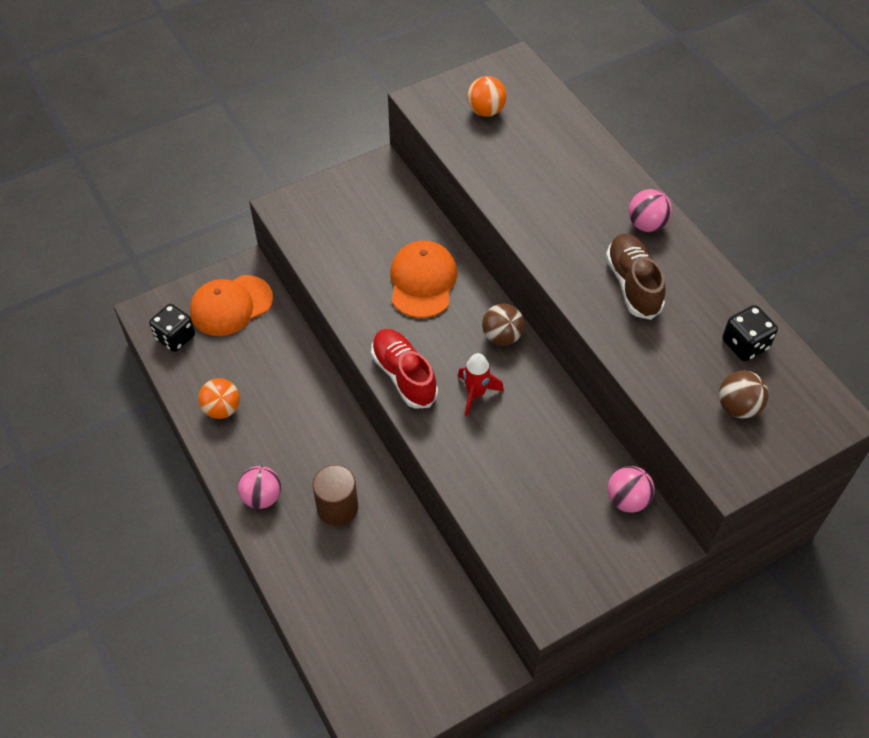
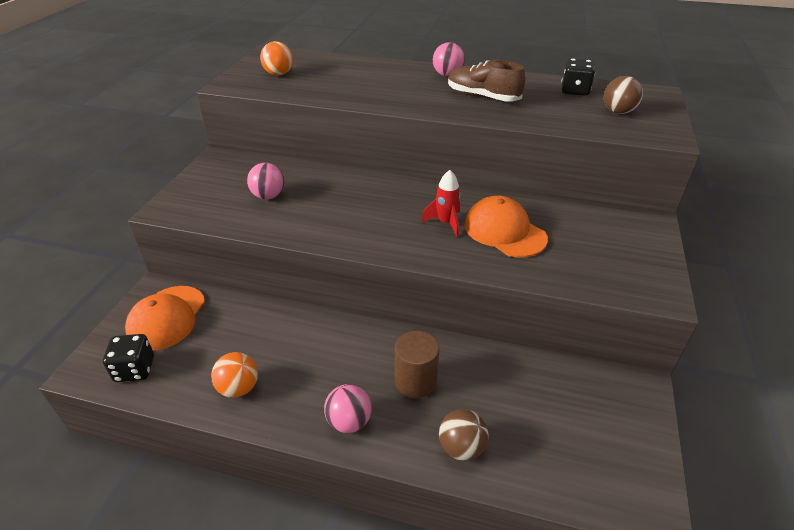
camera: 45 degrees left, 15 degrees down
(404, 376) = (386, 243): red shoe -> none
(422, 281) = (327, 192): orange cap -> orange cap (504, 231)
(502, 336) = (417, 189): brown ball -> brown ball (461, 447)
(627, 500) = (604, 215): pink ball -> pink ball (268, 196)

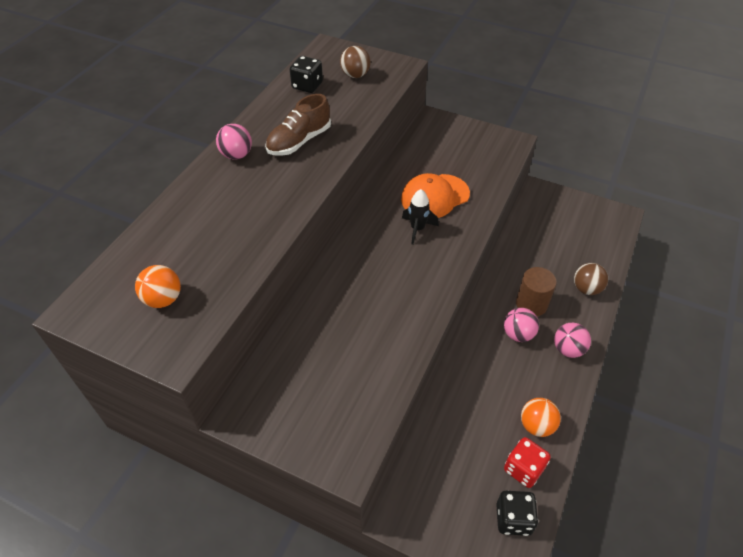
camera: 80 degrees left, 10 degrees up
(167, 318) = (445, 498): orange cap -> none
(187, 377) = (523, 469): none -> red dice
(268, 196) = (343, 360): pink ball -> pink ball (518, 334)
(446, 223) = (417, 229): red rocket -> black rocket

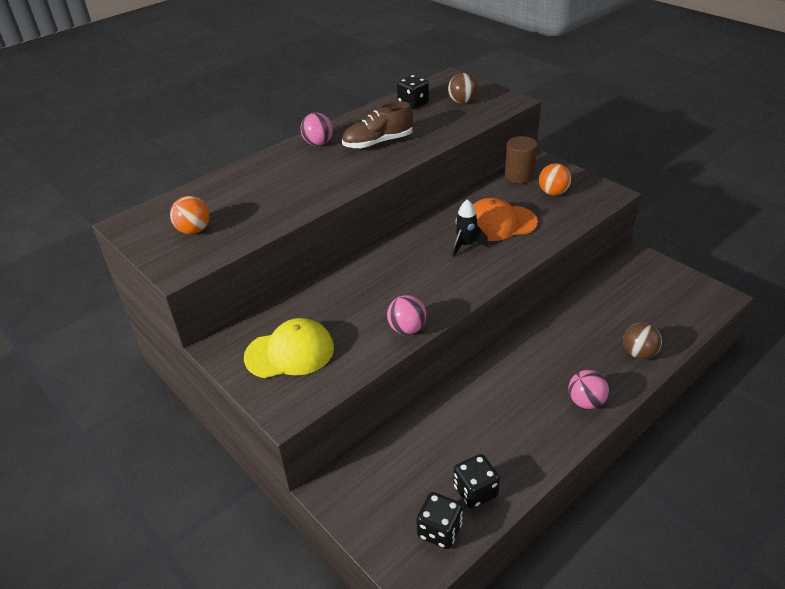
camera: 25 degrees right, 10 degrees down
(315, 399) = (290, 352): none -> yellow cap
(518, 334) = (538, 374): pink ball -> pink ball (407, 329)
(523, 469) = (475, 491): red dice -> black dice
(531, 304) = (568, 352): brown cylinder -> brown cylinder (519, 176)
(536, 425) = (511, 458): orange ball -> orange ball (553, 192)

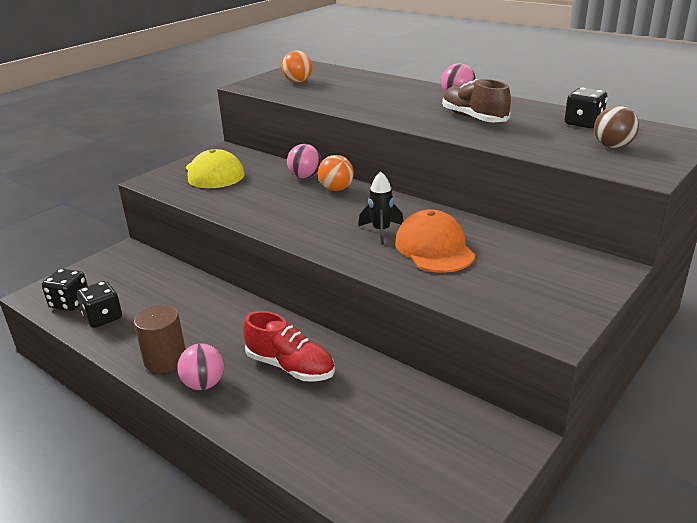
camera: 80 degrees right, 10 degrees down
(407, 329) = (240, 214): pink ball -> pink ball (305, 177)
(519, 176) = (558, 255): brown cylinder -> brown cylinder (165, 360)
(553, 192) = (528, 283): orange ball -> orange ball (336, 189)
(564, 349) = (290, 367): none -> red shoe
(639, 353) = (286, 432): brown ball -> none

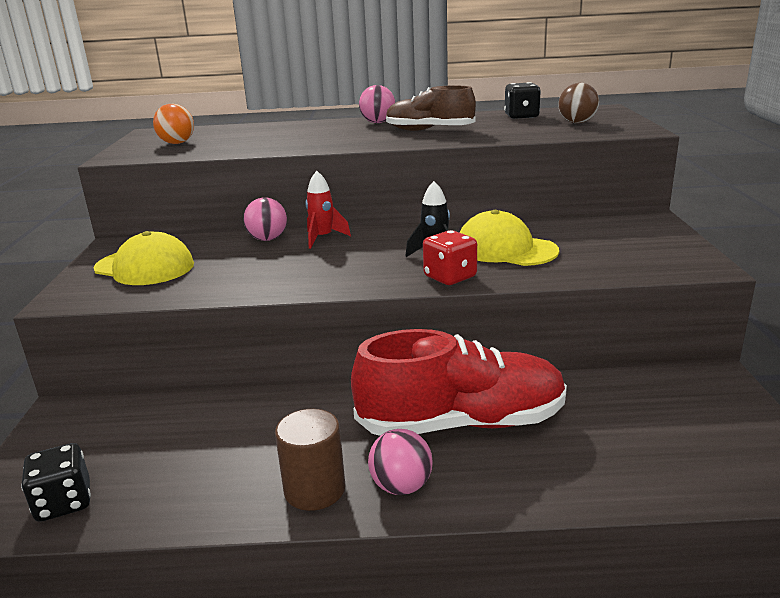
camera: 40 degrees left, 5 degrees down
(103, 318) = (149, 492): black dice -> none
(290, 367) = (462, 423): red shoe -> red shoe, size x1.61
(336, 189) = (323, 238): orange ball -> red rocket
(355, 255) = (450, 277): none -> red dice
(434, 248) = (505, 249): orange cap -> yellow cap

